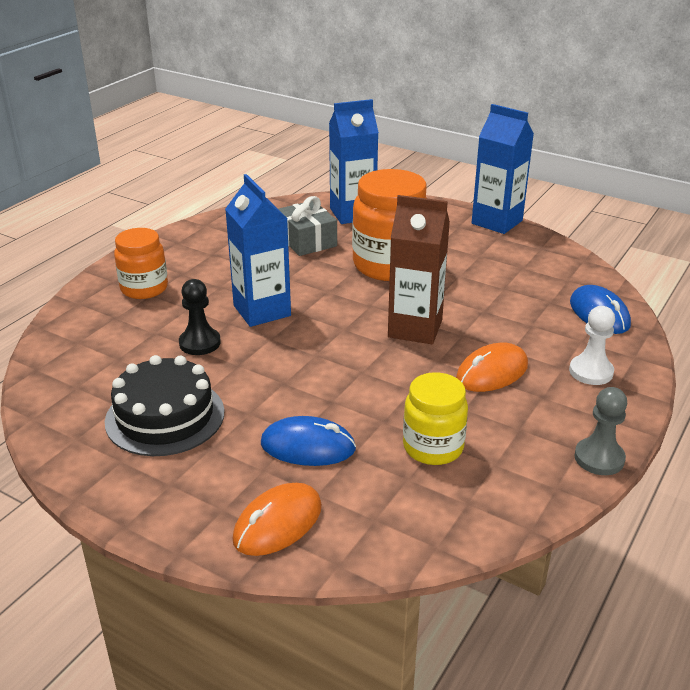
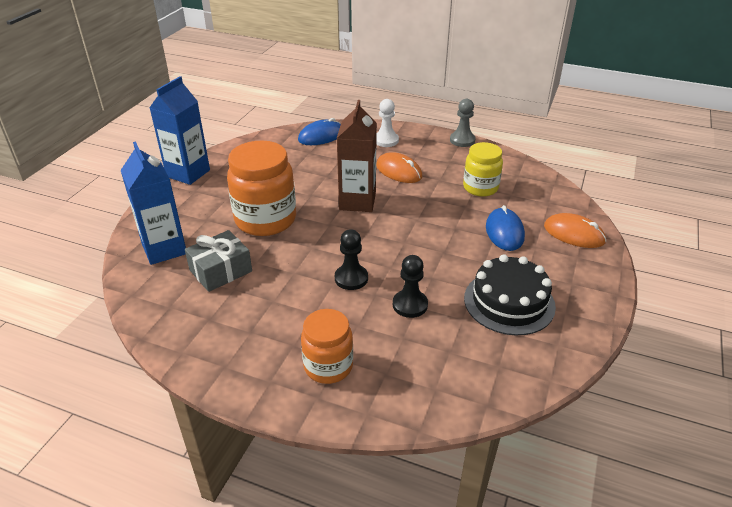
camera: 100 degrees left, 5 degrees up
(262, 311) = (351, 278): blue carton -> black pawn

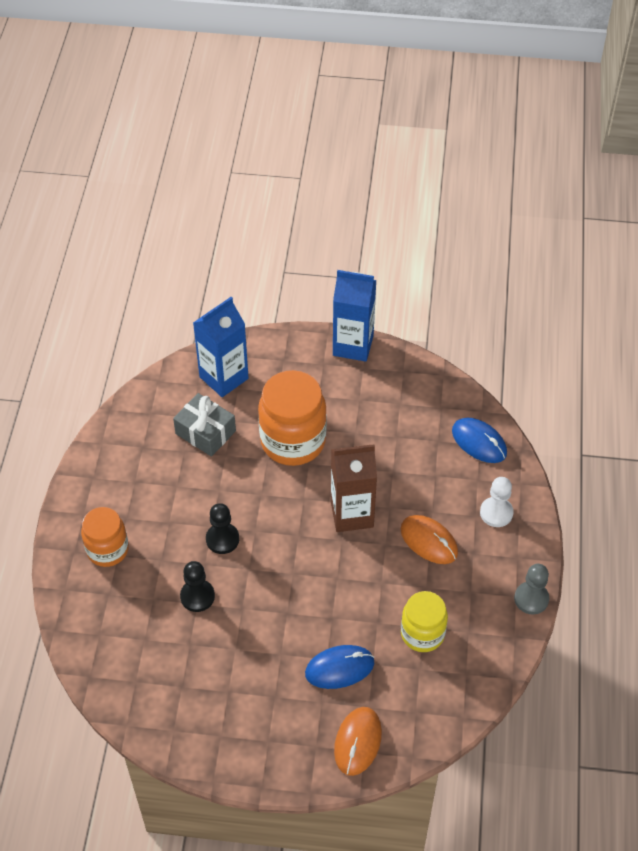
camera: 75 degrees right, 15 degrees up
(398, 171) = (429, 541): orange mouse -> orange mouse turned 75 degrees counterclockwise
(509, 302) = (223, 682): black cake -> none

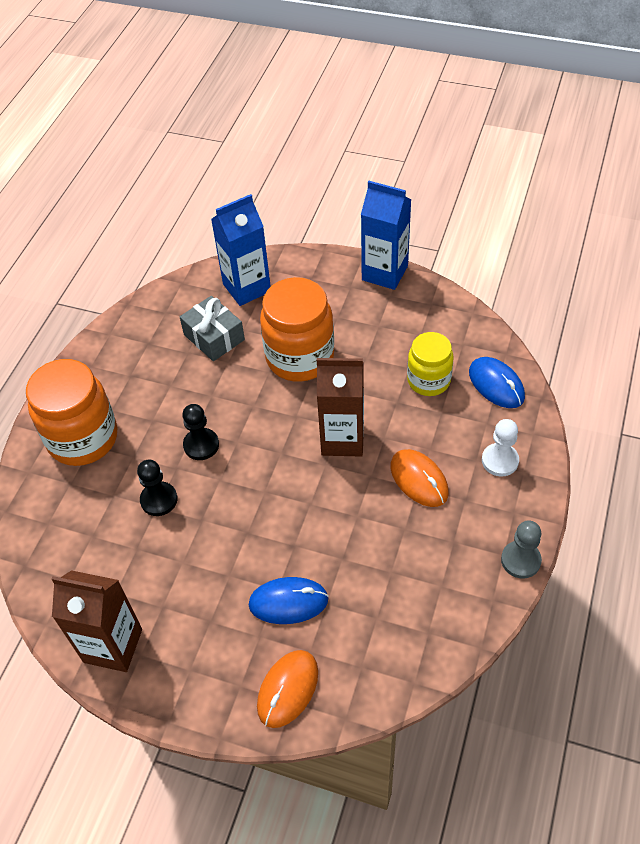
camera: 15 degrees right, 0 degrees up
(107, 550) = (83, 438): orange jar -> orange jar, size x1.62
(194, 732) = (113, 646): none -> brown carton
(422, 633) = (389, 579): yellow jar -> yellow jar (428, 380)

